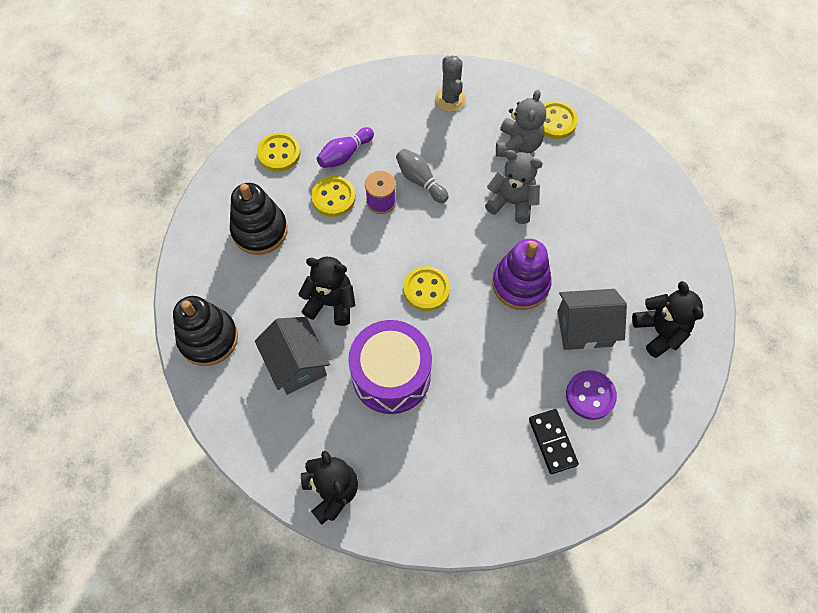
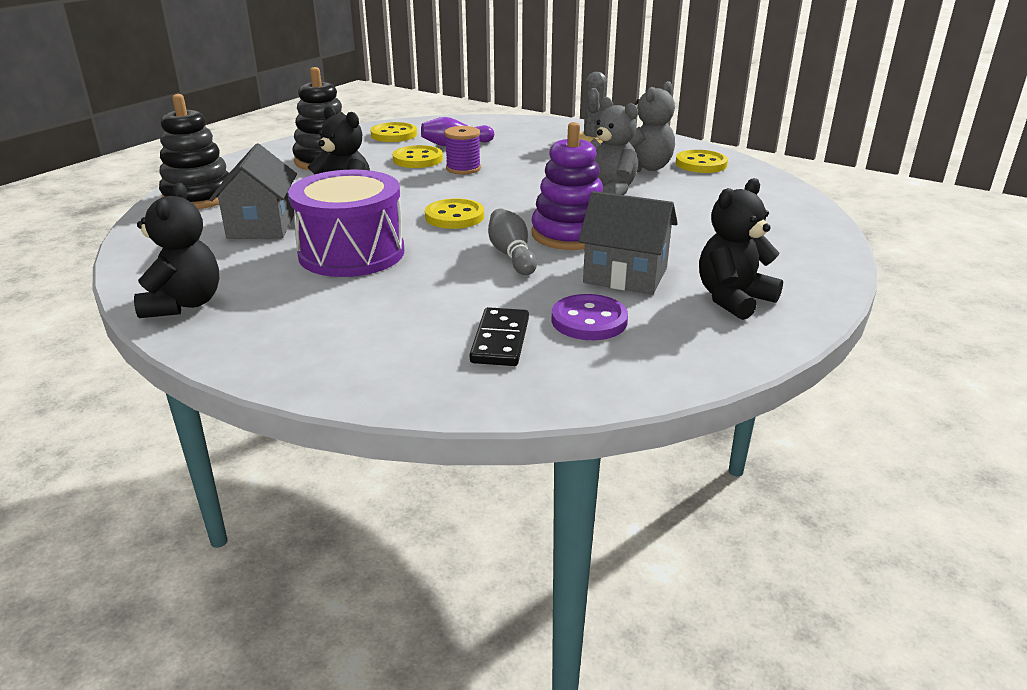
camera: 25 degrees right, 35 degrees down
(420, 180) = (517, 166): grey bowling pin -> grey bowling pin (511, 255)
(659, 331) = (733, 299): black teddy bear -> black teddy bear turned 135 degrees counterclockwise

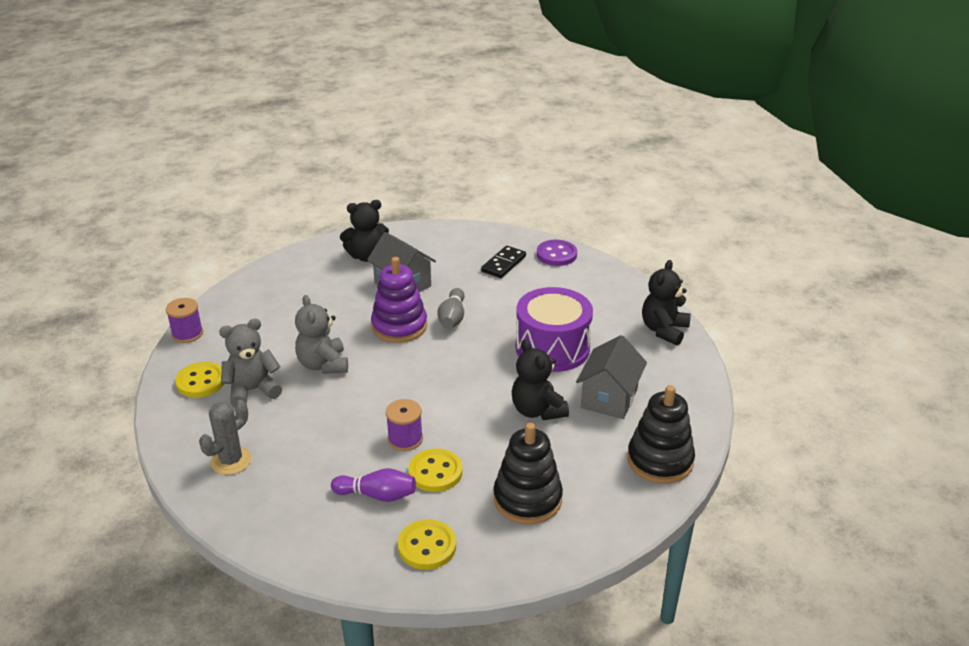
camera: 155 degrees left, 5 degrees up
(454, 217) = (461, 368): yellow button -> none
(589, 320) = (451, 263): purple button -> purple button (556, 254)
(785, 186) = (187, 334): none -> purple spool

